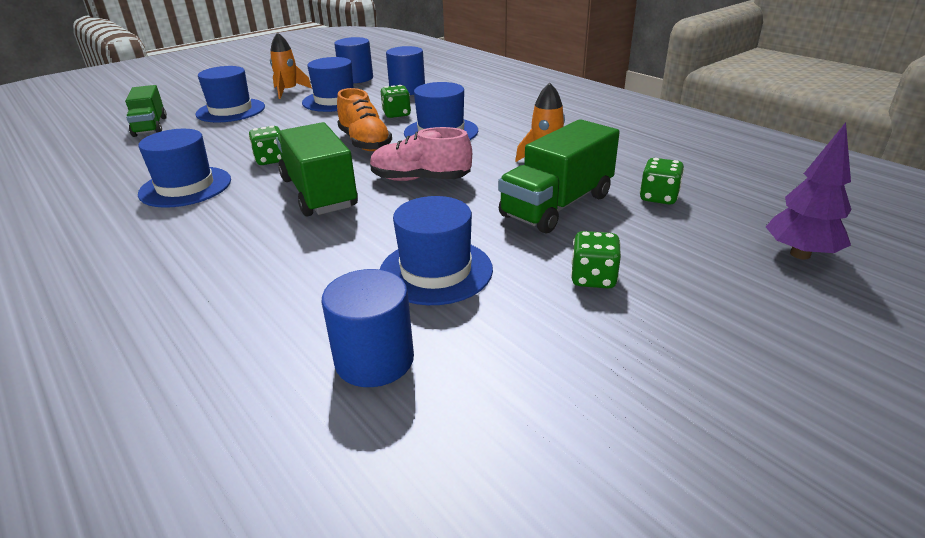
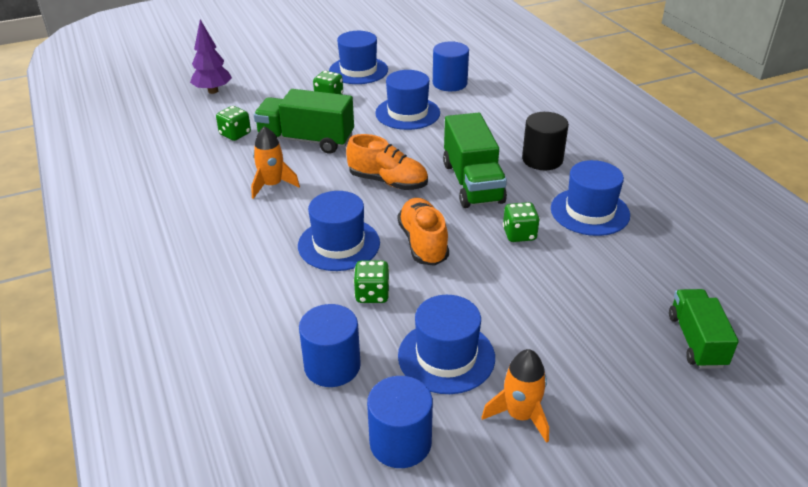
camera: 165 degrees left, 5 degrees up
(219, 233) = (542, 159): none -> black cylinder
(230, 110) = (598, 363): blue hat -> blue hat (358, 70)
(420, 179) = (388, 182): pink shoe -> orange shoe
(557, 205) = (306, 140): green truck -> green truck turned 135 degrees counterclockwise

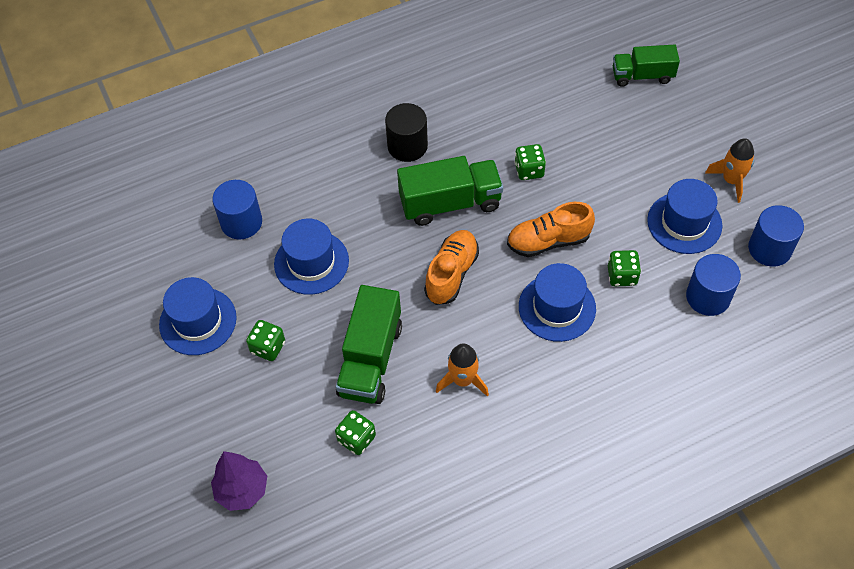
camera: 90 degrees left, 20 degrees up
(589, 211) = (491, 118): blue hat -> none

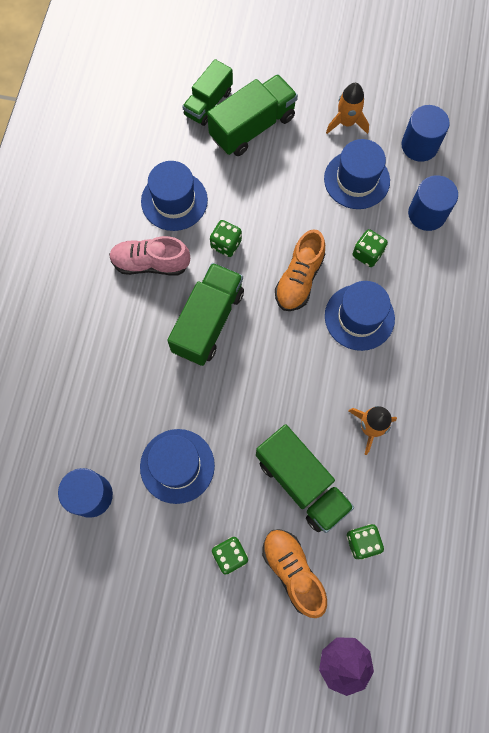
camera: 55 degrees left, 15 degrees up
(198, 321) = (160, 597): blue hat -> blue hat (174, 201)
(407, 146) = (127, 313): black cylinder -> none
(451, 274) = (273, 368): orange shoe -> orange shoe (293, 571)
(463, 133) = (151, 263): none -> pink shoe
(653, 118) = (252, 127): none -> green truck

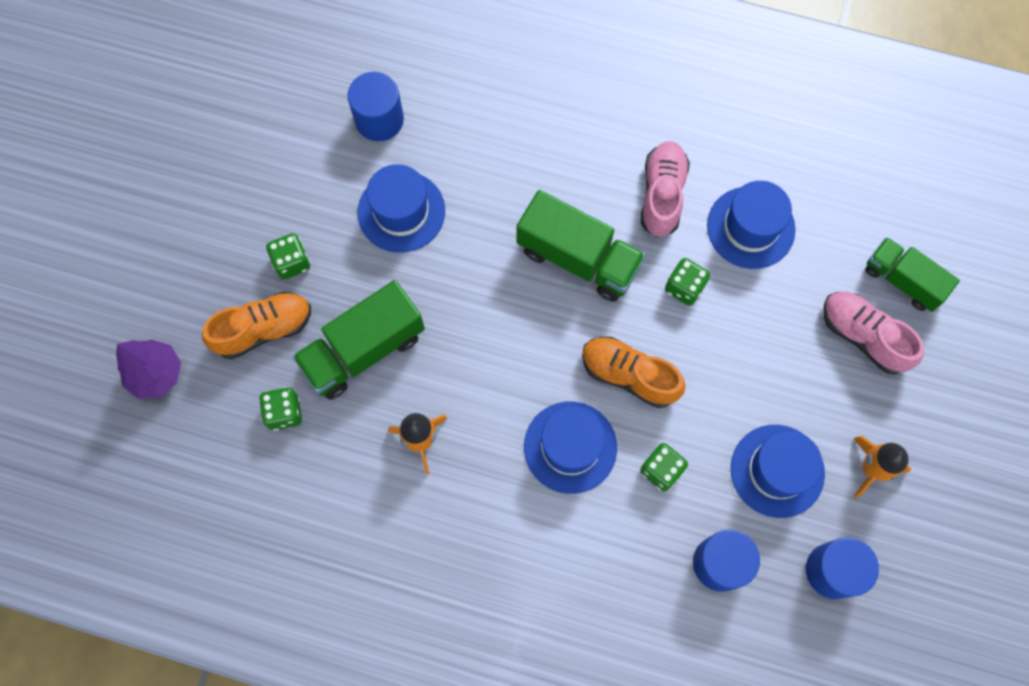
camera: 95 degrees right, 0 degrees up
(252, 127) = (863, 336): green truck -> pink shoe

